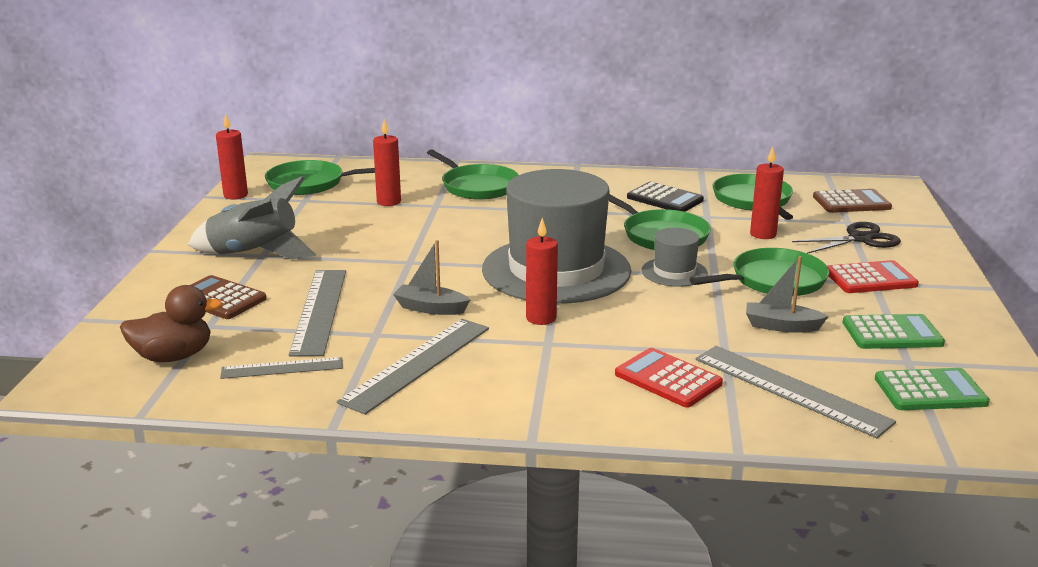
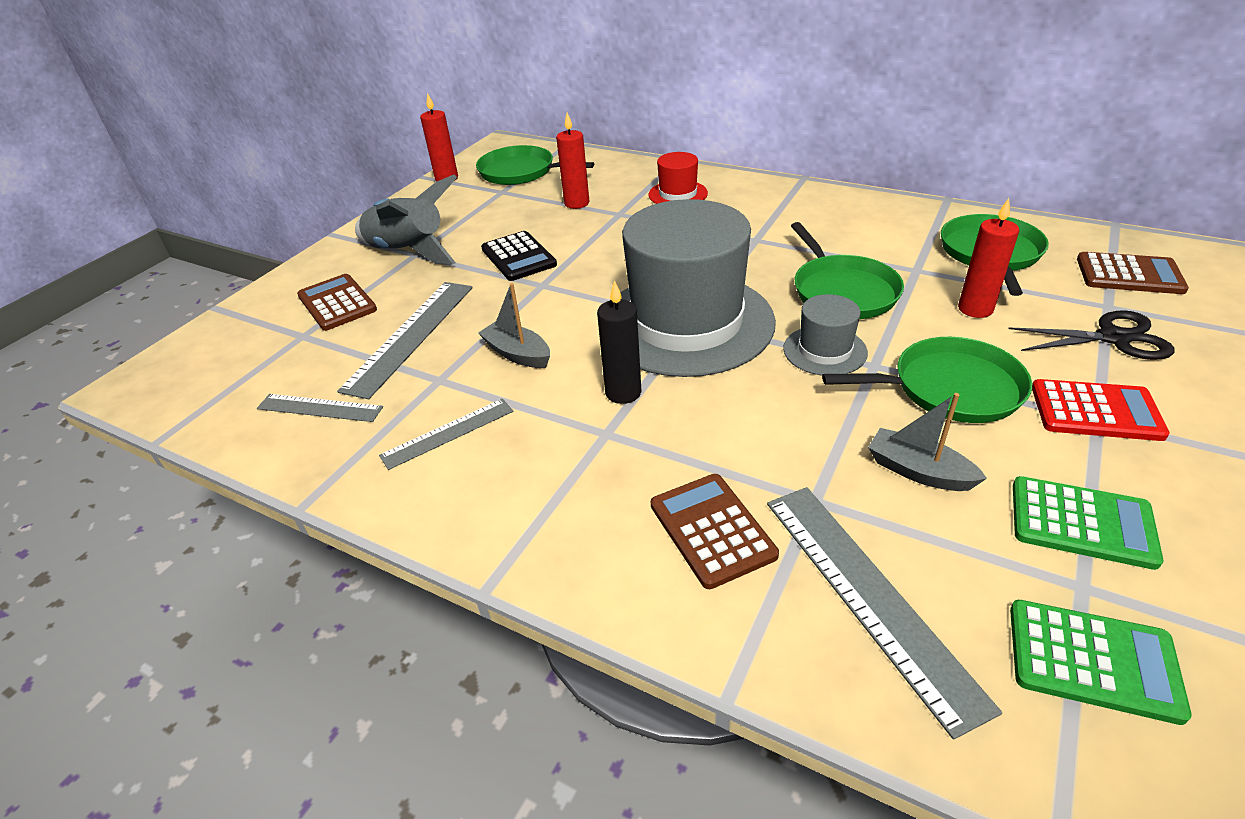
camera: 25 degrees right, 15 degrees up
(173, 356) = (243, 370): brown duck -> none
(417, 364) = (448, 433): grey ruler -> grey ruler, size x0.59
(477, 186) = (678, 194): green pan -> red hat
(541, 318) = (623, 392): red candle -> black candle
(665, 199) = (878, 237): black calculator -> black calculator (518, 257)
(668, 379) = (712, 530): red calculator -> brown calculator

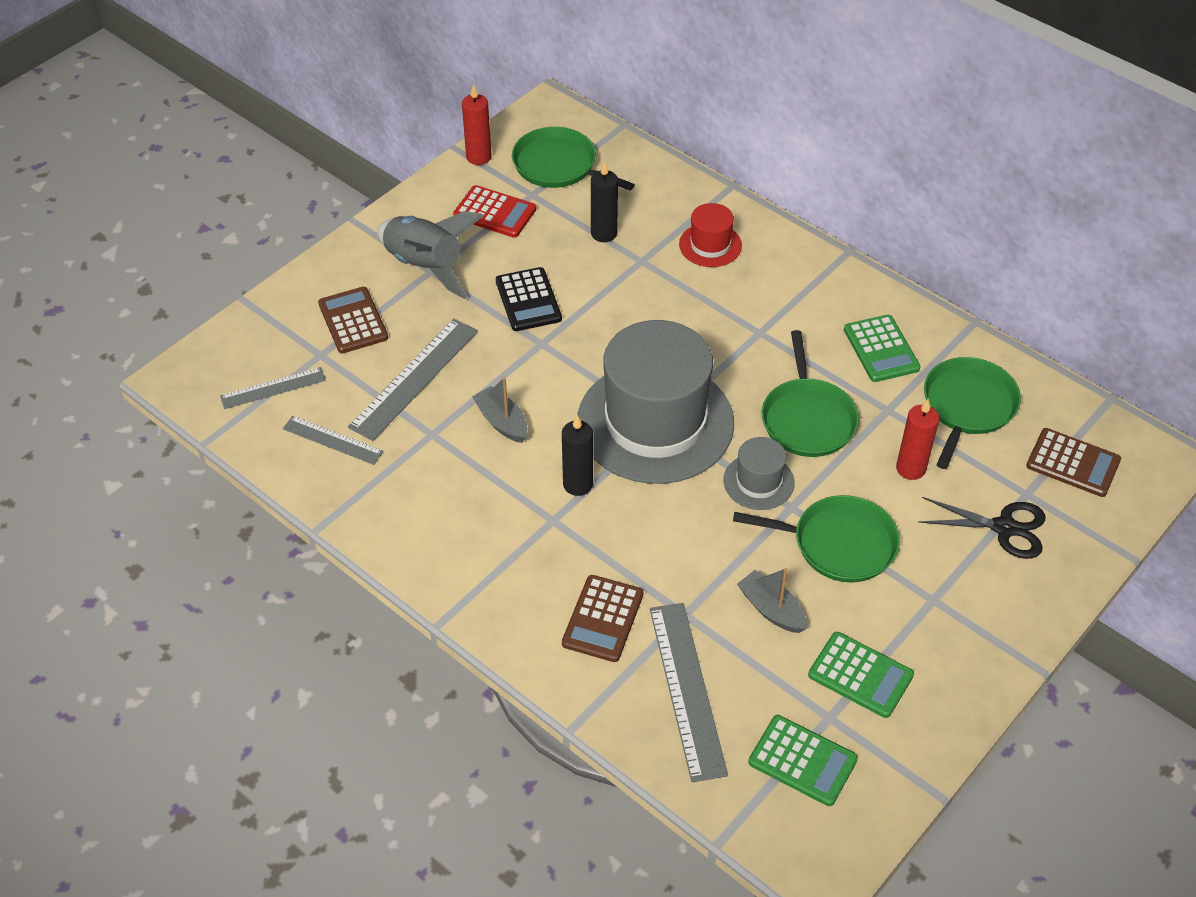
camera: 10 degrees right, 10 degrees up
(448, 433) = (431, 490): grey ruler -> grey ruler (273, 388)
(577, 203) = (604, 233): red candle -> black candle
(712, 530) = (603, 619): brown calculator -> brown calculator turned 150 degrees counterclockwise
(877, 230) = (881, 349): none -> green calculator
(1095, 411) = (937, 592): red calculator -> red calculator (495, 212)

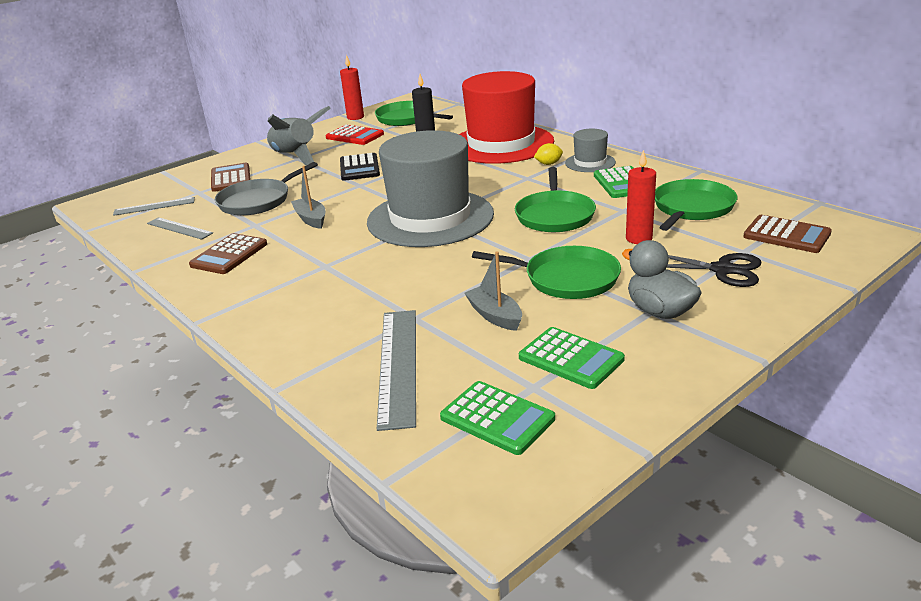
camera: 10 degrees right, 20 degrees down
(414, 378) = (258, 201): grey ruler -> grey pan
(578, 484) = (354, 248): black candle -> none
(603, 619) = (340, 320): brown calculator -> brown calculator (229, 255)
(710, 245) = (501, 144): red hat -> red hat, size x2.28
(758, 481) = (505, 246): grey hat -> grey hat (590, 163)
(782, 299) = (548, 164): none -> yellow lemon
(942, 599) = (660, 311): none -> grey duck

